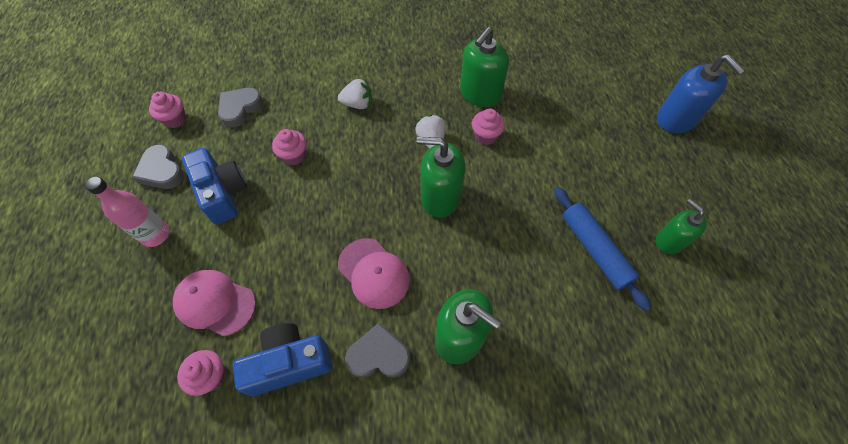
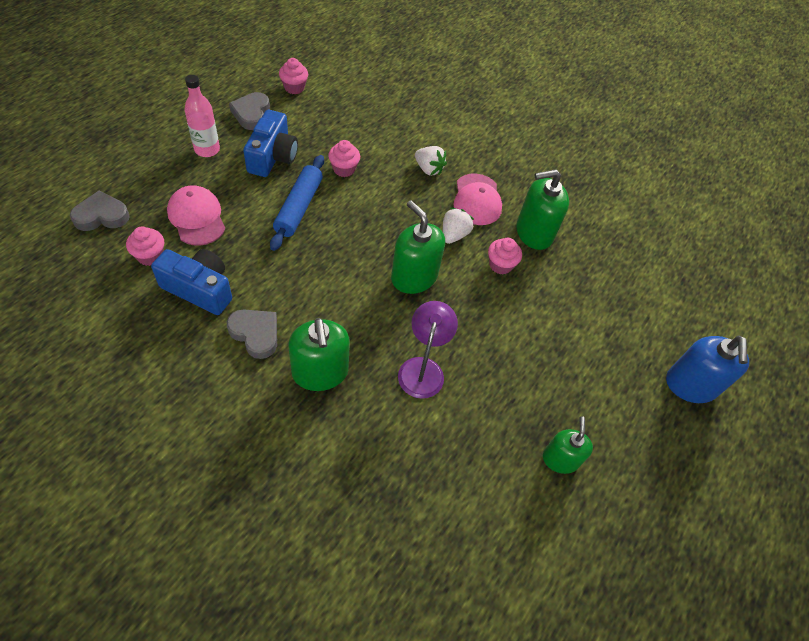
camera: 35 degrees right, 5 degrees down
(240, 109) = (343, 111): grey heart -> grey heart (101, 216)
(374, 273) = (310, 284): pink cap -> pink cap (477, 200)
(523, 261) = (423, 368): none -> purple lamp
(594, 250) = (488, 410): blue rolling pin -> blue rolling pin (298, 207)

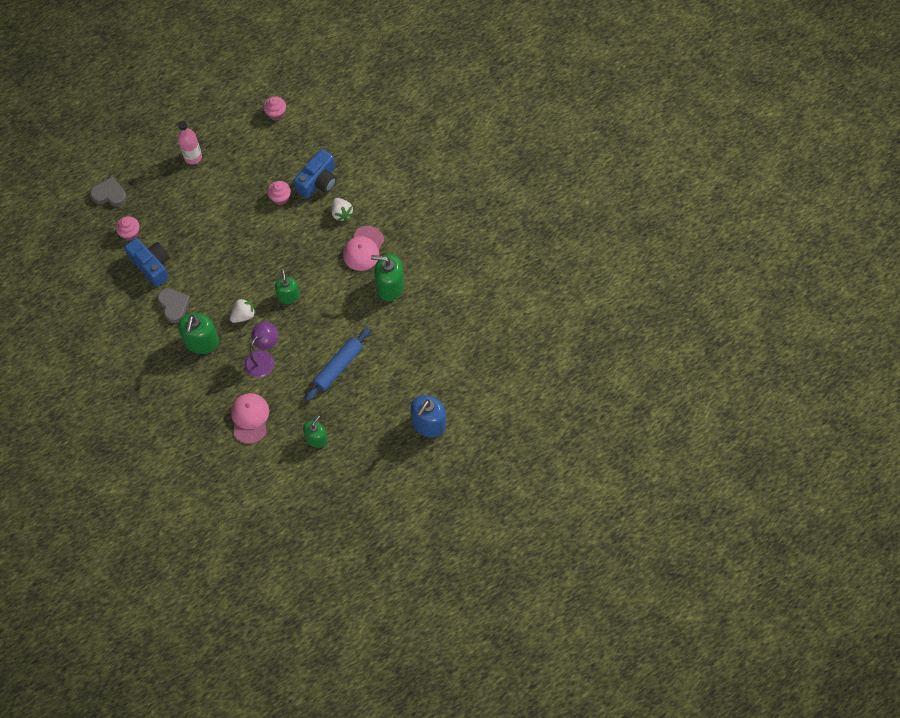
camera: 30 degrees right, 10 degrees up
(197, 217) = (167, 212): pink cap -> pink cap (250, 418)
(251, 114) = (235, 132): grey heart -> none
(272, 156) = (235, 174): blue camera -> blue camera (318, 181)
(298, 207) = (236, 222): blue rolling pin -> blue rolling pin (338, 367)
(414, 277) = (288, 296): green soap dispenser -> green soap dispenser, size x0.65
(454, 235) = (332, 272): white strawberry -> white strawberry (243, 315)
(500, 265) = (351, 304): pink cupcake -> none

